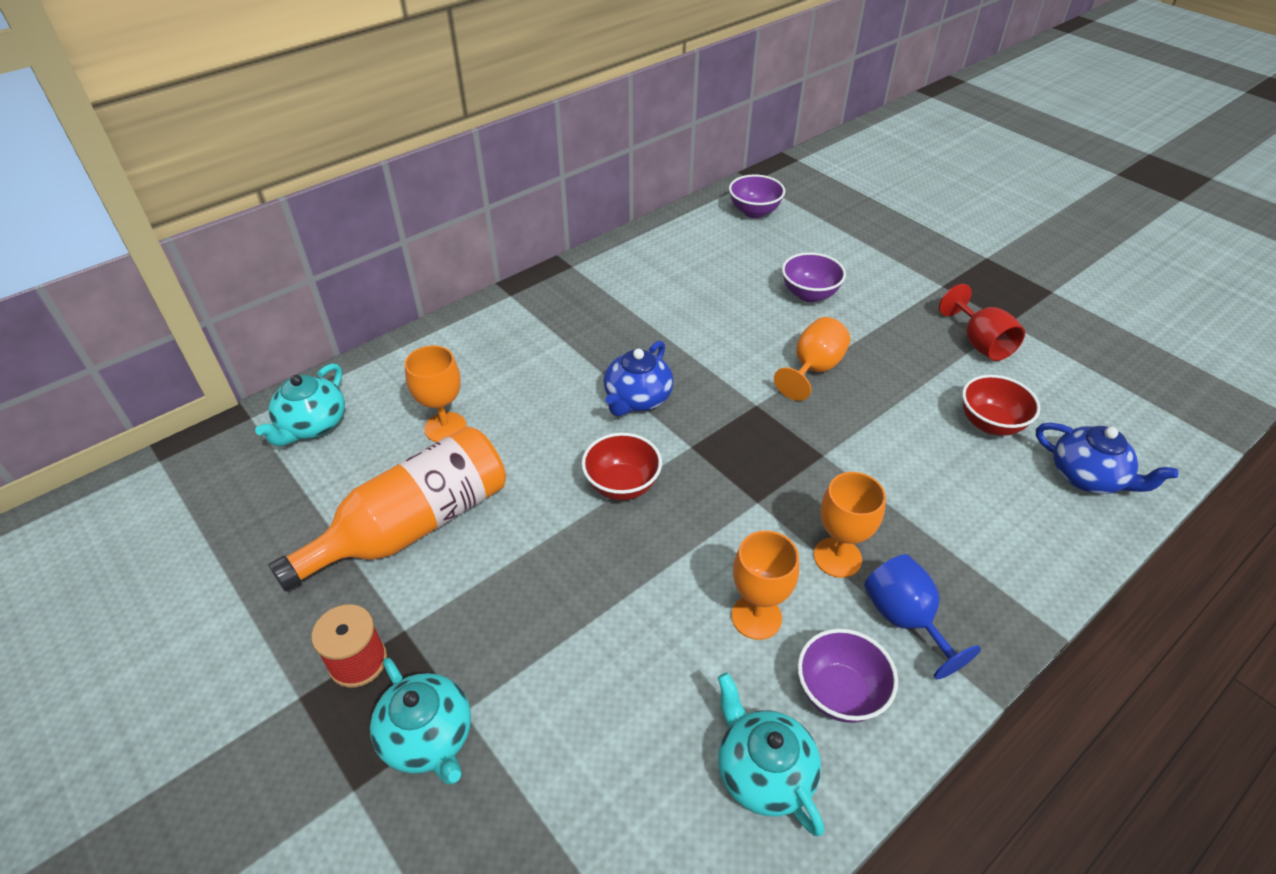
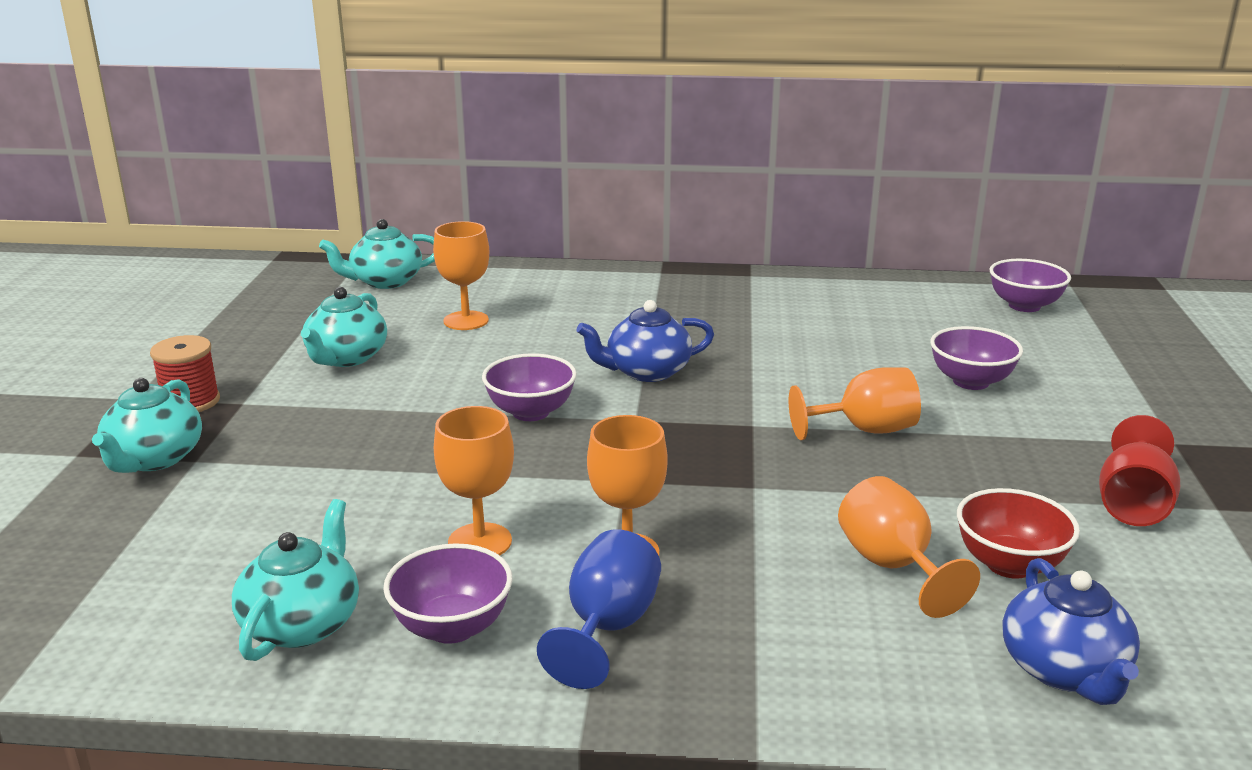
camera: 45 degrees right, 20 degrees down
(413, 526) = (346, 358): orange bottle -> turquoise teapot
(622, 485) = (530, 412): red bowl -> purple bowl
(953, 464) = (893, 566): none -> orange goblet

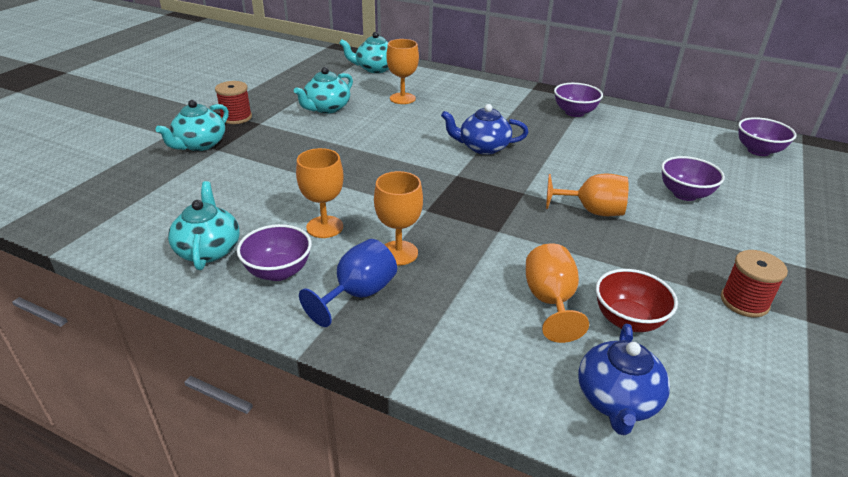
camera: 20 degrees right, 10 degrees up
(302, 623) = (208, 249): turquoise teapot -> turquoise teapot turned 45 degrees counterclockwise
(530, 412) = (401, 158): purple bowl -> purple bowl (574, 112)
(1133, 504) = (744, 302): red goblet -> red spool

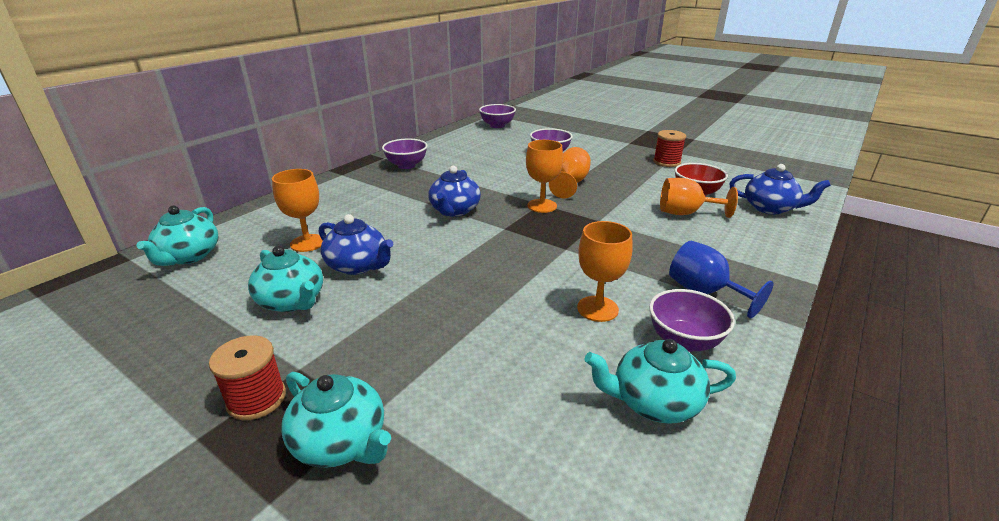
camera: 80 degrees left, 5 degrees down
(374, 121) = (358, 266): none -> blue teapot
(398, 253) = (638, 268): orange goblet -> orange goblet (542, 206)

